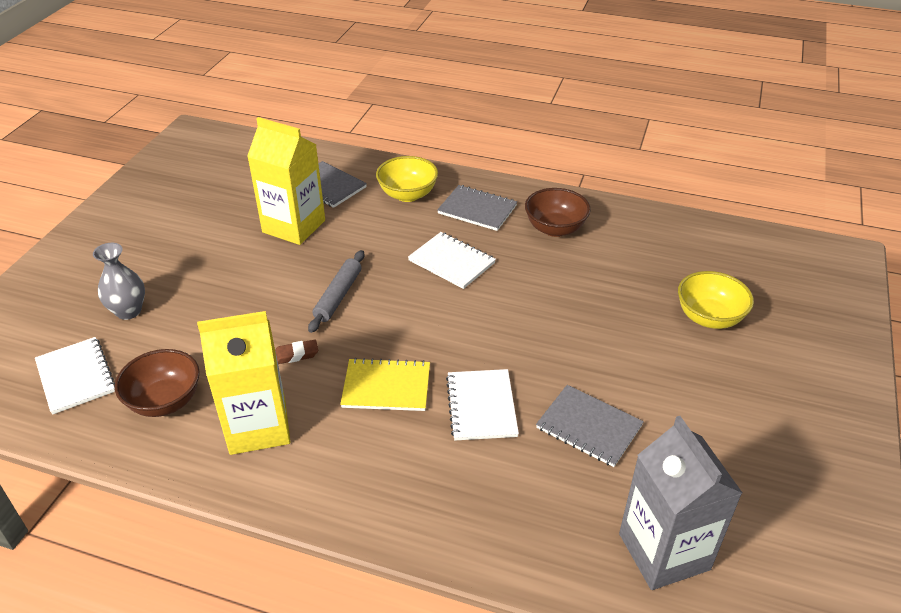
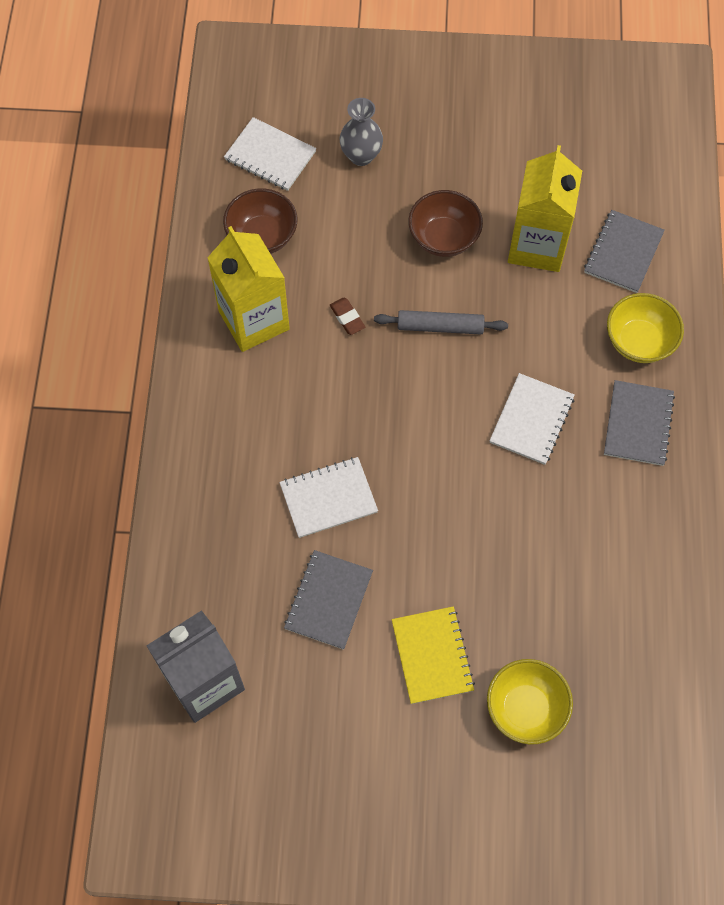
camera: 75 degrees right, 25 degrees up
(75, 376) = (270, 155): white notebook -> white notebook turned 75 degrees clockwise
(386, 387) = (329, 409): yellow notebook -> yellow notebook (432, 656)
(555, 229) = (632, 518): brown bowl -> brown bowl (443, 238)

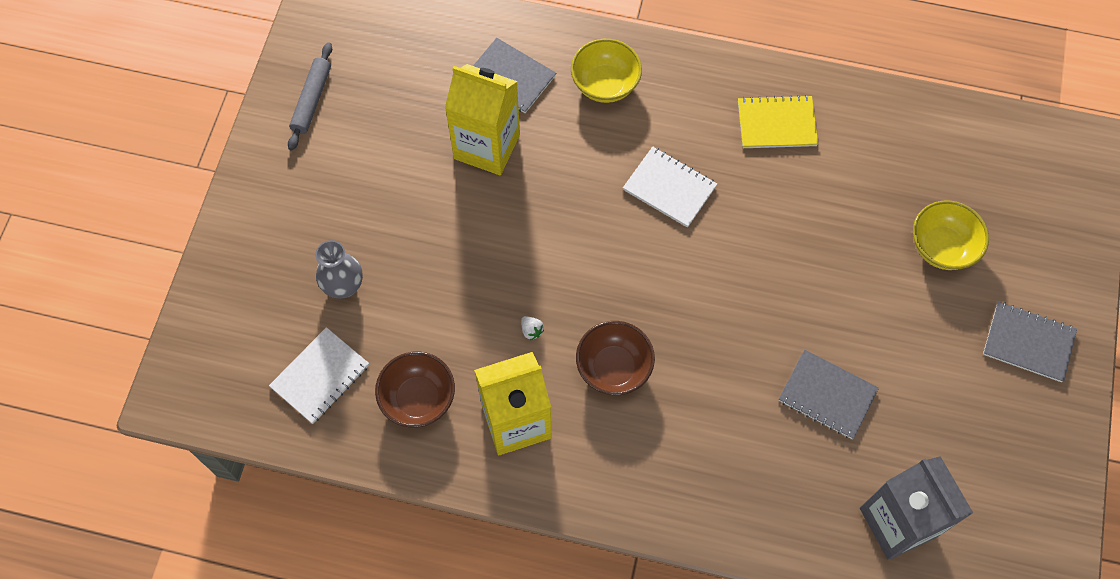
camera: 80 degrees left, 0 degrees up
(328, 498) = (724, 379): white notebook -> none
(347, 318) = (531, 330): brown eraser -> white strawberry
(432, 656) = (888, 314): yellow notebook -> yellow notebook (776, 124)
(440, 326) = (558, 247): grey rolling pin -> grey rolling pin (312, 100)
(443, 238) = (460, 226): brown bowl -> brown bowl (613, 368)
(638, 424) = (687, 104): grey notebook -> grey notebook (1028, 343)

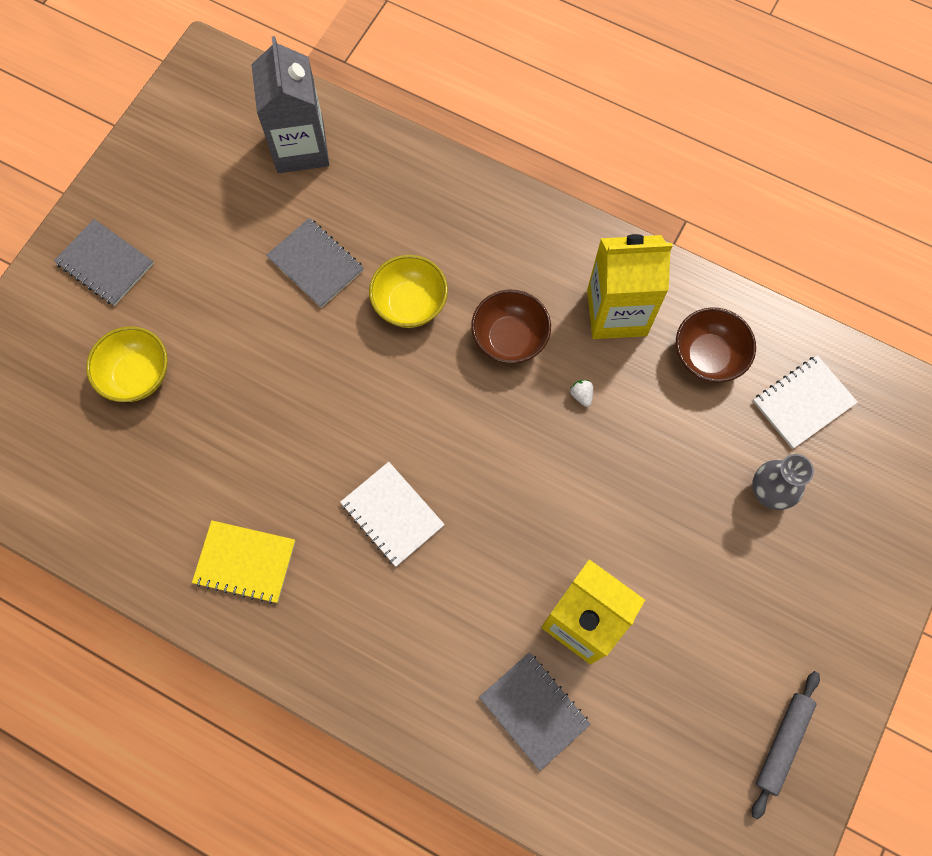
camera: 165 degrees left, 5 degrees up
(605, 85) = (423, 668): yellow bowl -> yellow bowl (410, 304)

